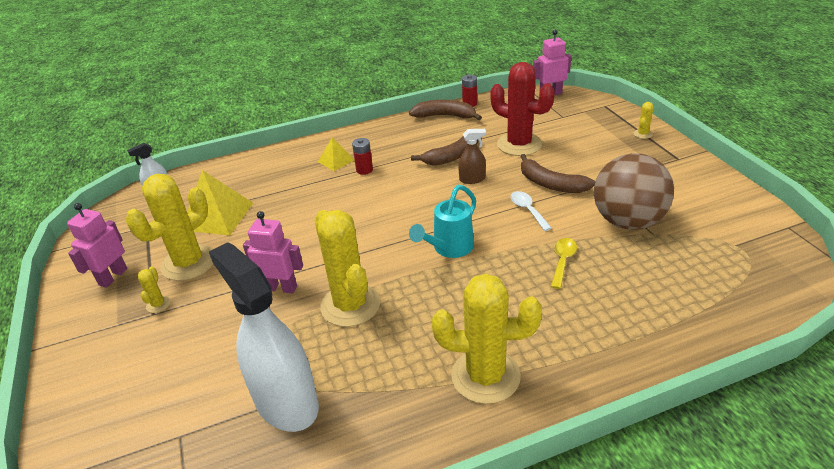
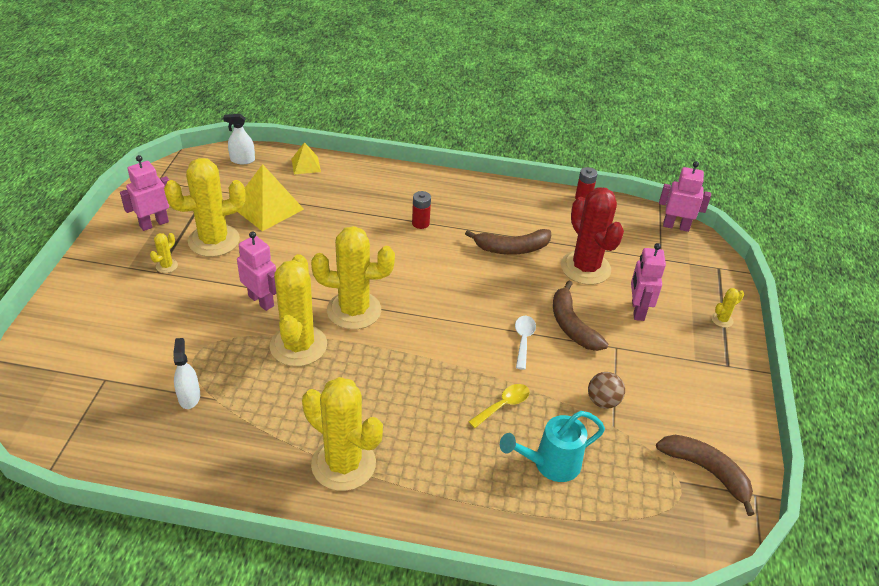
camera: 25 degrees right, 5 degrees up
(286, 402) = (189, 397): white spray bottle -> white spray bottle, size x0.44
(336, 160) = (405, 201): yellow pyramid -> yellow pyramid (306, 165)
(372, 255) = (354, 310): none -> yellow cactus
(445, 116) = (545, 201): brown banana -> brown banana (706, 471)
(449, 248) = (420, 339): turquoise watering can -> turquoise watering can (550, 464)
(472, 179) = (505, 282): brown spray bottle -> none
(583, 154) = (637, 310): none -> pink robot
(627, 221) = (603, 401): brown ball -> brown ball, size x0.45

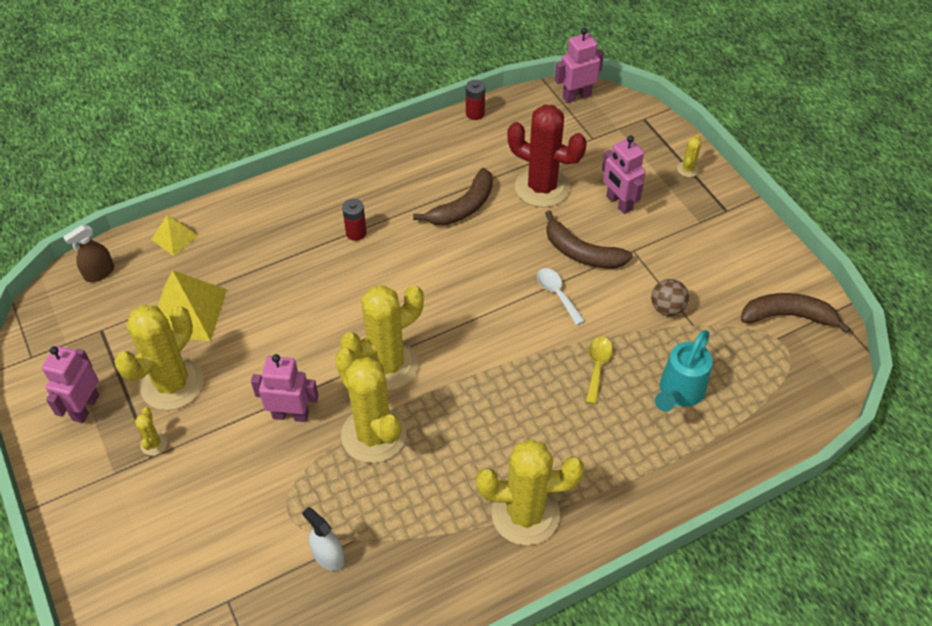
camera: 35 degrees left, 10 degrees up
(242, 160) = (99, 273): white spray bottle -> brown spray bottle

